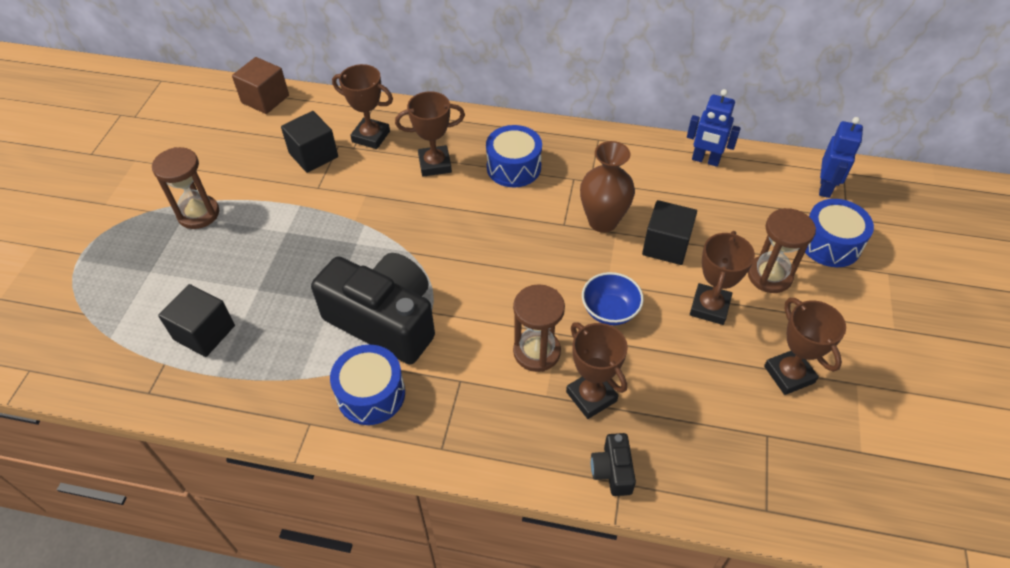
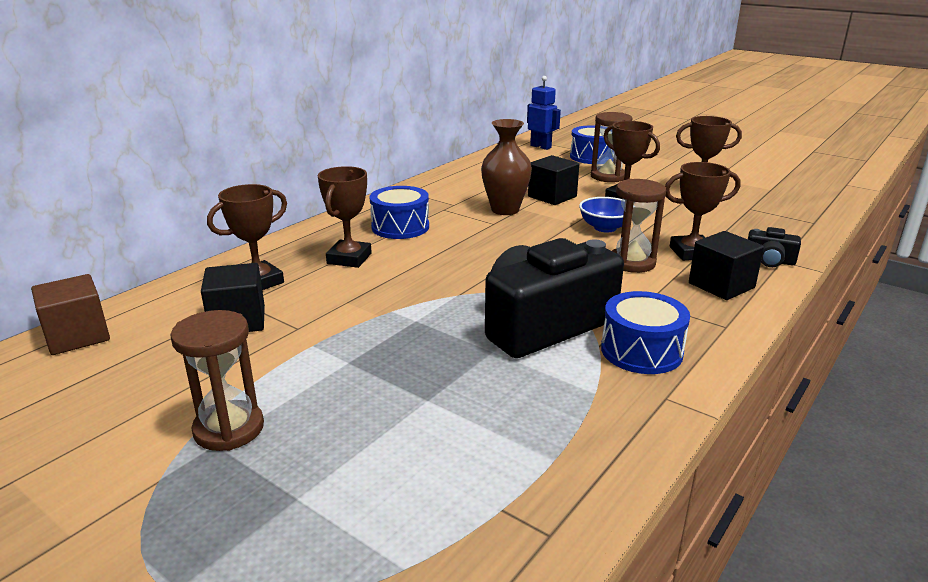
camera: 65 degrees left, 25 degrees down
(204, 333) = (469, 458): black cube -> black cube (721, 285)
(705, 160) = (477, 167): blue robot -> none

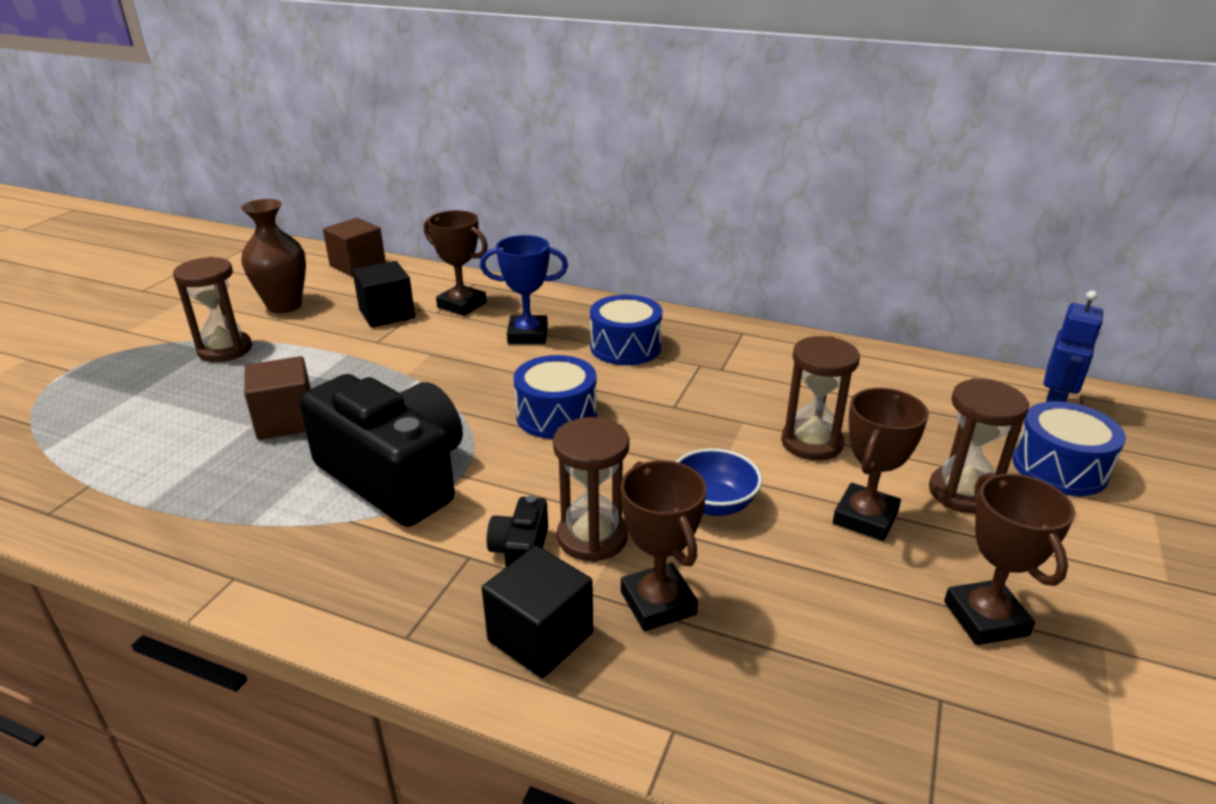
camera: 75 degrees right, 5 degrees up
(349, 258) = (528, 335): brown trophy -> blue trophy
(428, 379) = (286, 420): none -> brown cube
(505, 210) = (728, 409): brown vase -> brown vase (284, 306)
(552, 196) = (811, 443): black cube -> brown hourglass
(641, 351) = (336, 555): blue drum -> blue drum (556, 415)
(769, 261) = (665, 710): black camera -> black camera (521, 550)

